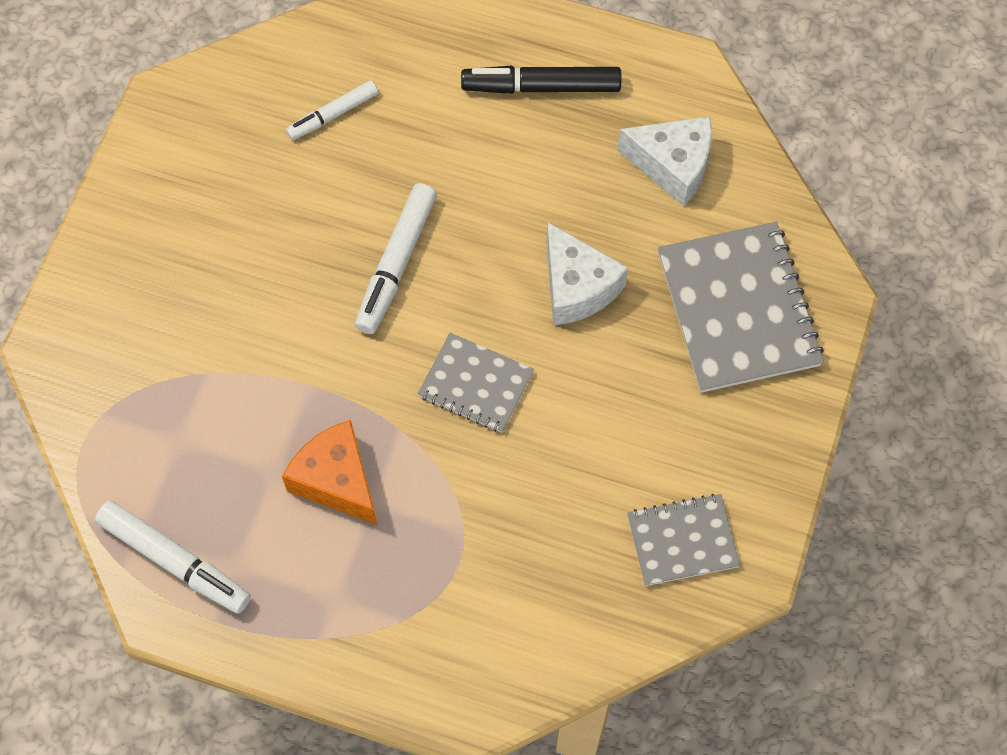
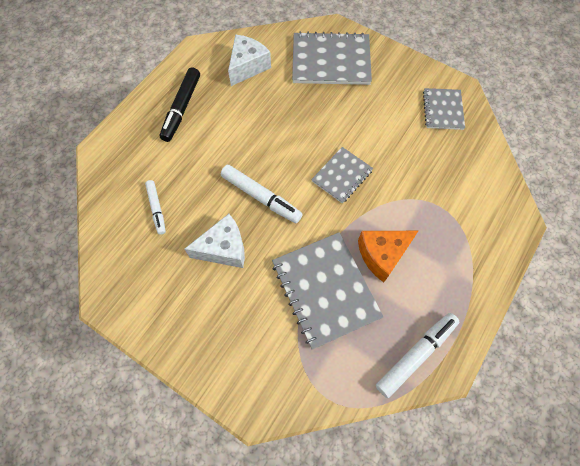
camera: 75 degrees left, 0 degrees up
(253, 403) = (325, 290): none -> grey notebook
(577, 287) = (300, 120): white cheese -> white cheese (224, 248)

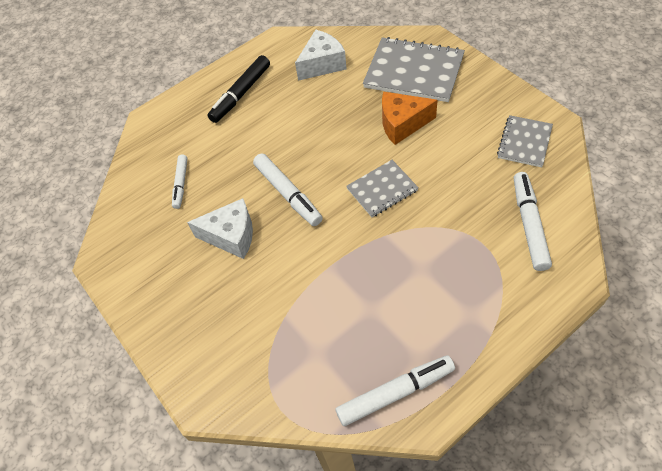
camera: 25 degrees right, 10 degrees down
(325, 290) = (320, 300): grey notebook -> none
(382, 255) = (396, 280): orange cheese -> orange cheese (402, 124)
(470, 182) = (529, 224): none -> white marker

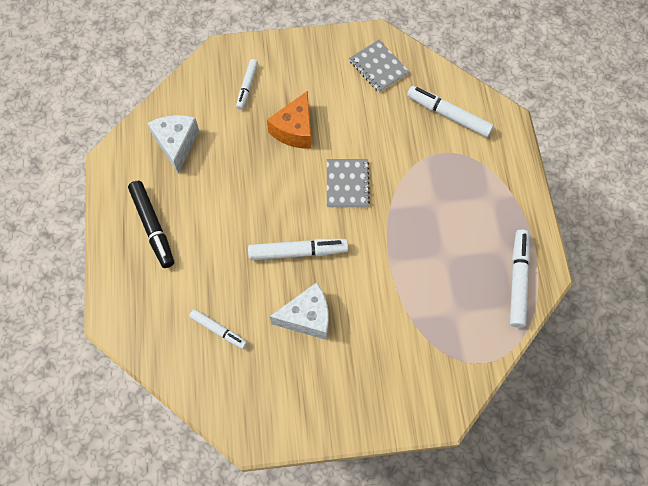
camera: 65 degrees left, 10 degrees up
(231, 236) = (307, 317): white cheese -> white cheese turned 45 degrees clockwise
(413, 72) = (247, 86): grey notebook -> white marker

